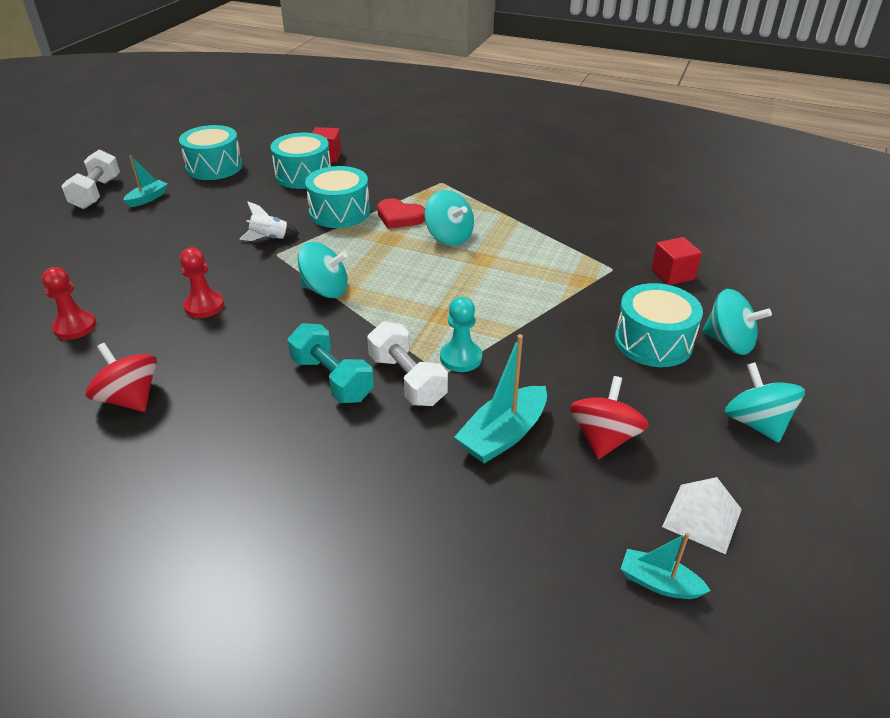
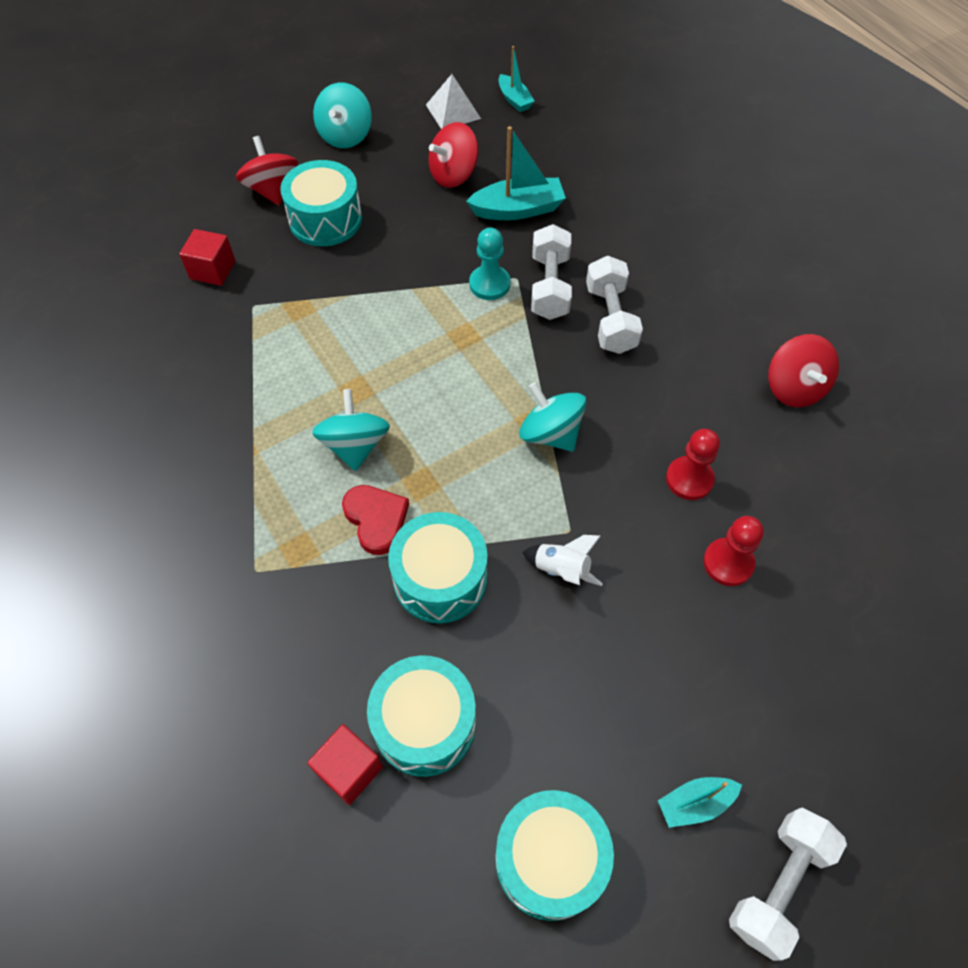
camera: 145 degrees left, 20 degrees up
(75, 327) = (839, 522): red pawn -> red pawn (728, 563)
(332, 379) = (610, 319): turquoise dumbbell -> white dumbbell
(729, 342) = (272, 190): turquoise spinning top -> red spinning top

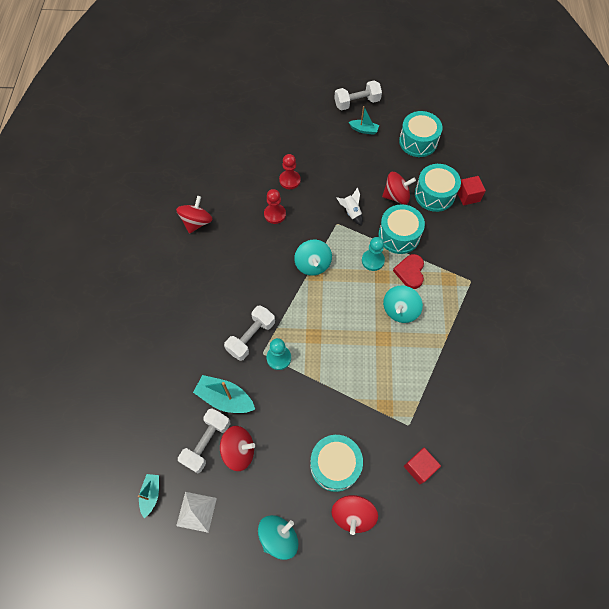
camera: 145 degrees left, 5 degrees up
(455, 501) = (373, 260): none -> turquoise pawn
(501, 665) = (396, 196): none -> red spinning top
(610, 319) = (239, 301): white dumbbell -> white dumbbell (207, 443)

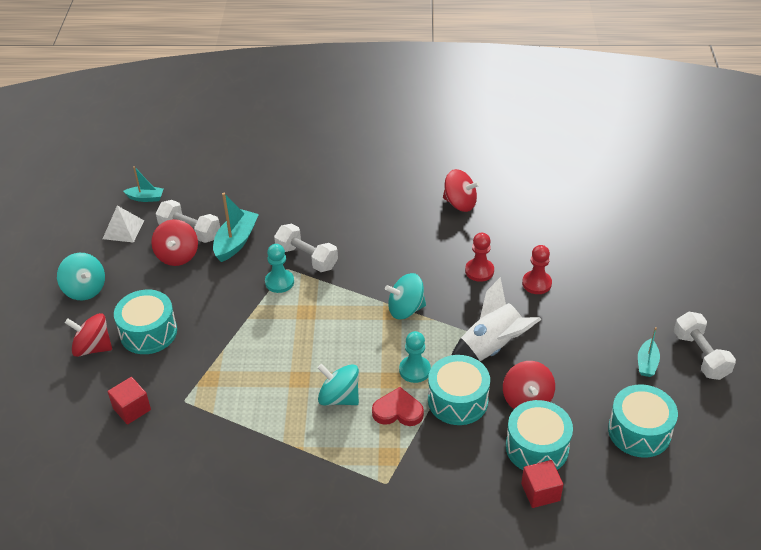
camera: 90 degrees right, 20 degrees down
(351, 212) = (491, 348): white rocket -> white rocket, size x1.91

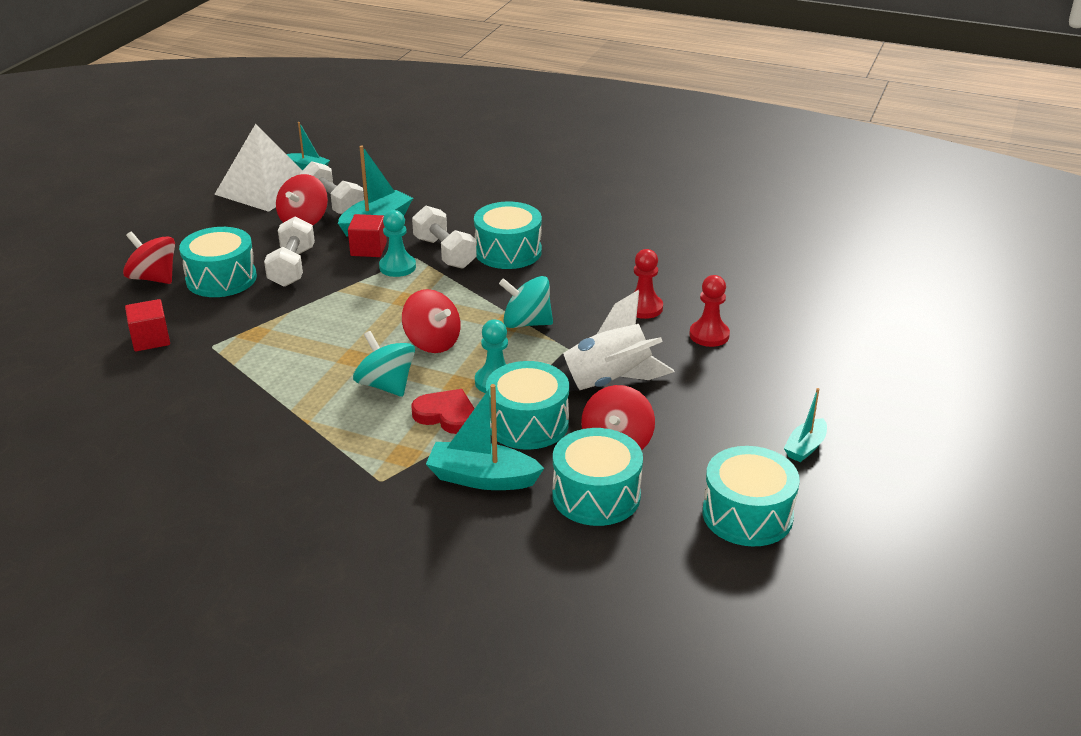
camera: 20 degrees right, 10 degrees down
(85, 289) = (185, 228): turquoise spinning top -> none
(123, 229) = (264, 188): white pyramid -> white pyramid, size x1.81
(353, 244) = (508, 251): none -> turquoise drum
(454, 458) = (482, 478): none -> turquoise boat
(460, 203) = (663, 242): red spinning top -> red spinning top (432, 342)
(540, 492) = (568, 542): red cube -> red cube (368, 249)
(700, 355) = (887, 457): white dumbbell -> white dumbbell (292, 267)

